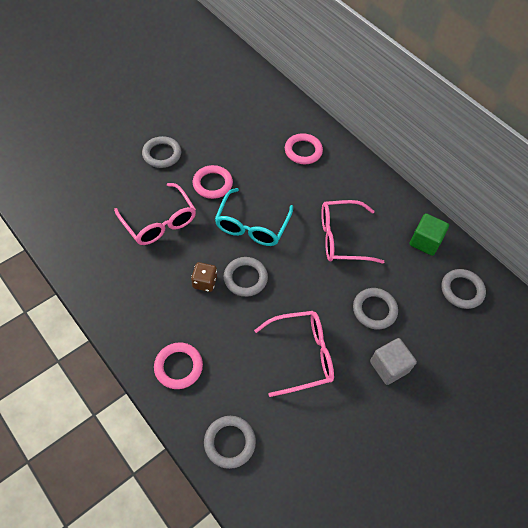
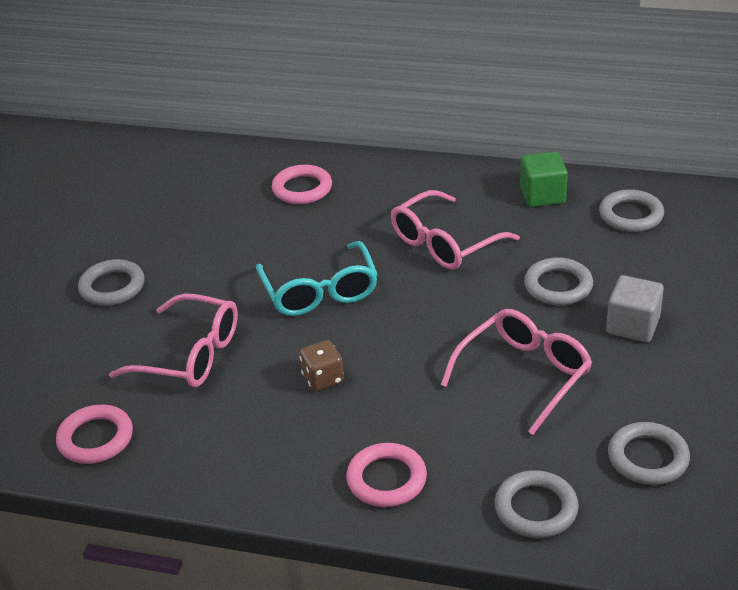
camera: 30 degrees left, 20 degrees down
(212, 184) = (219, 279): pink ring -> pink ring (95, 438)
(245, 278) = (371, 345): grey ring -> grey ring (648, 458)

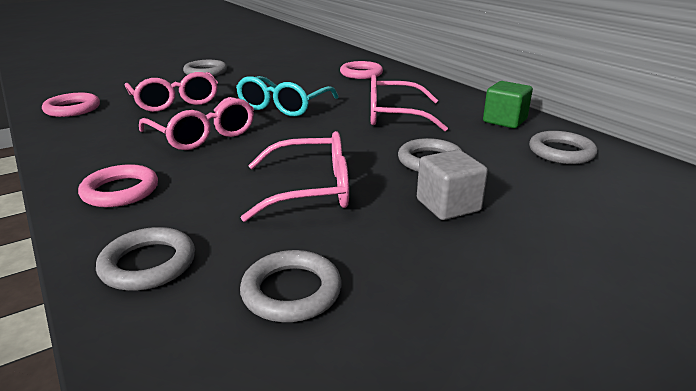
camera: 40 degrees right, 10 degrees down
(323, 379) = (203, 135): brown dice -> pink glasses

